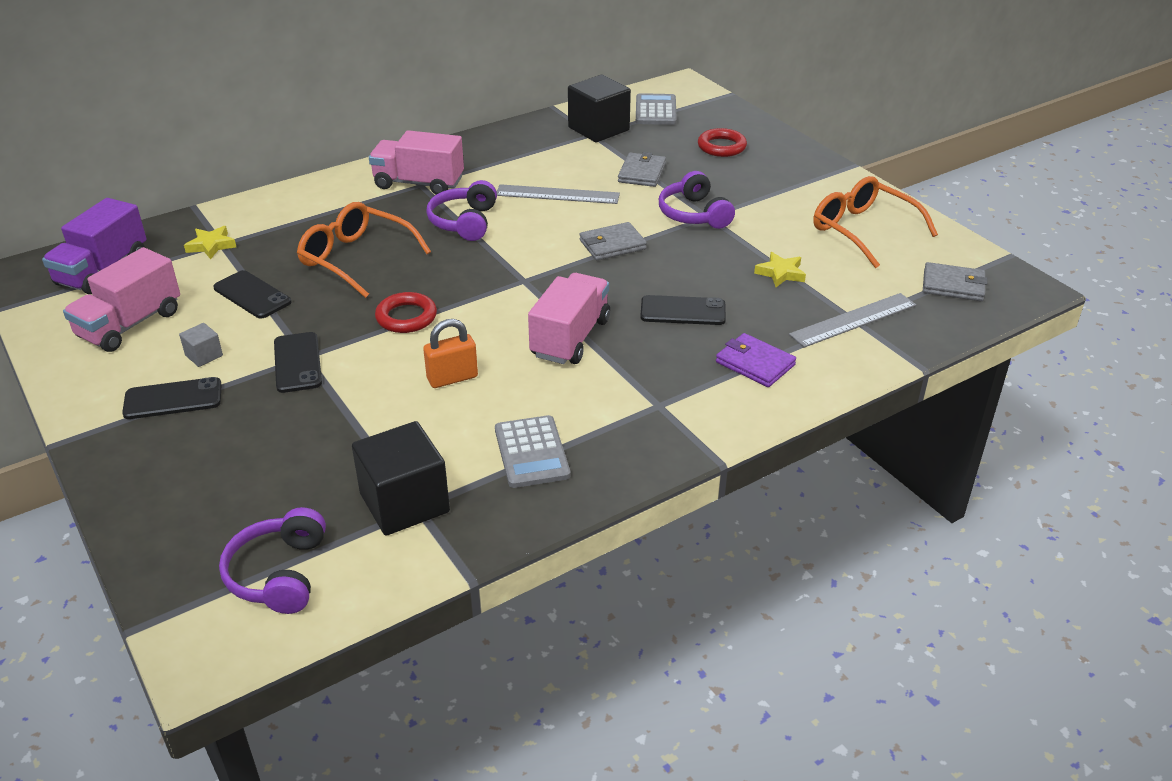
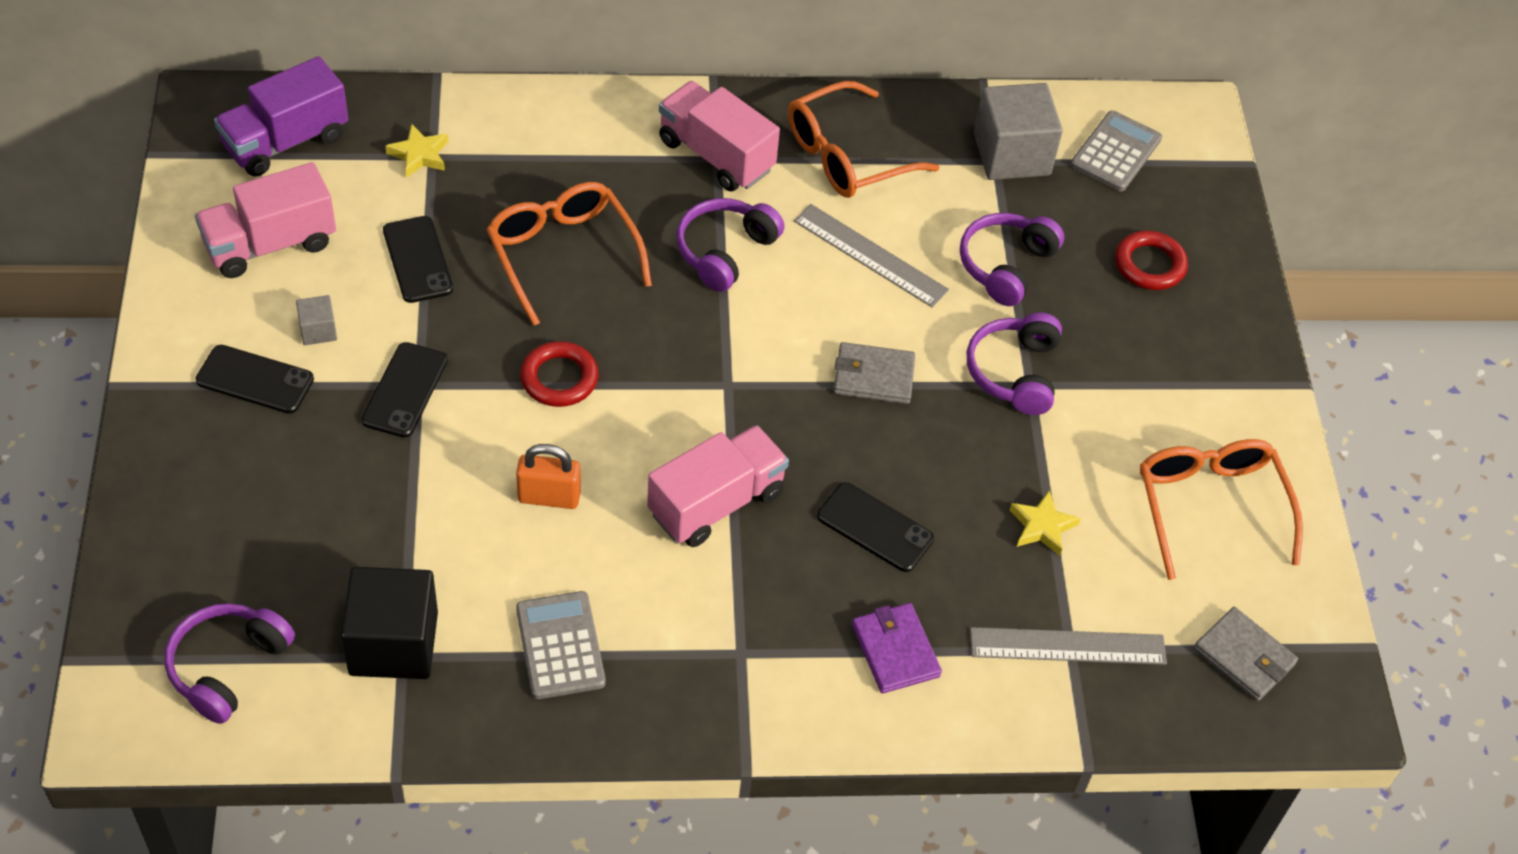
camera: 25 degrees right, 15 degrees up
(501, 159) = (846, 156): none -> orange glasses
(531, 452) = (560, 646): grey calculator -> grey calculator turned 150 degrees clockwise
(598, 129) = (1011, 154): black cube -> grey cube
(642, 173) = (1005, 265): grey wallet -> purple headphones

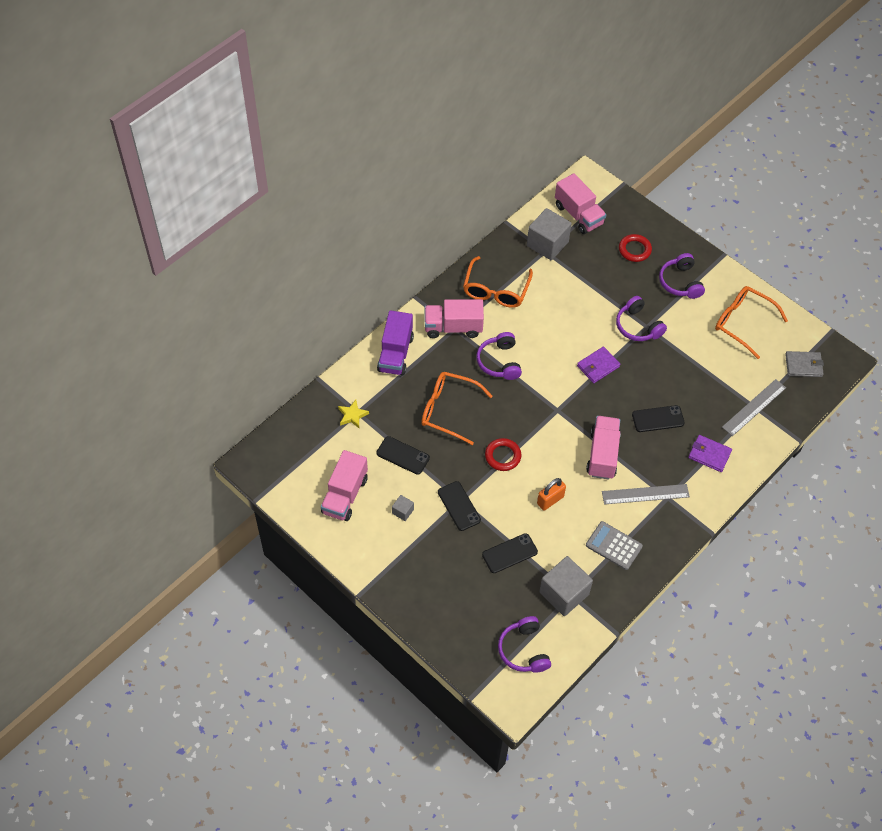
camera: 40 degrees left, 5 degrees up
(255, 380) = (405, 548): black phone -> black phone (509, 553)
(286, 141) = (298, 452): purple truck -> purple truck (395, 353)
(393, 643) = (564, 593): black cube -> grey cube
(870, 255) = (546, 322): grey ruler -> grey ruler (645, 494)
(873, 376) = (598, 366): grey wallet -> purple wallet
(1005, 265) = (592, 289): purple headphones -> purple headphones (680, 282)
(1042, 527) = (704, 374): yellow star -> none
(1116, 152) = (578, 215): grey calculator -> pink truck

